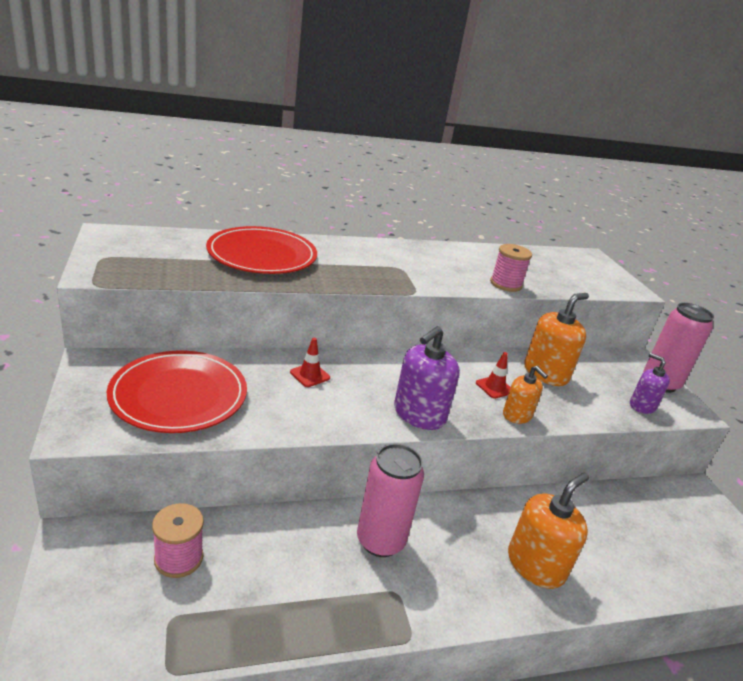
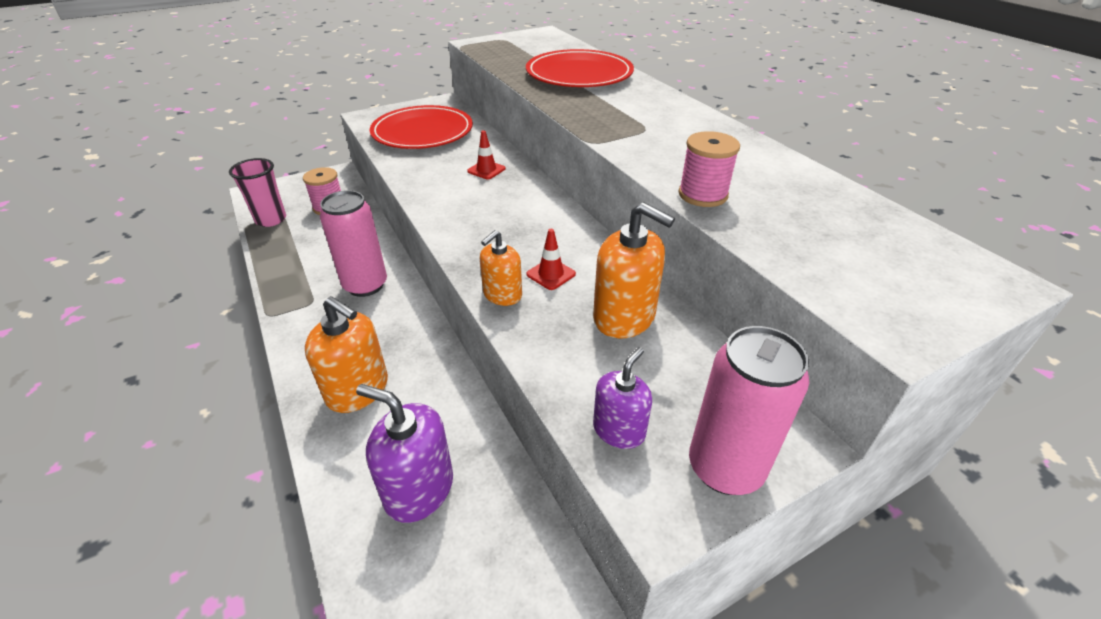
camera: 80 degrees right, 10 degrees up
(169, 635) = (271, 220): none -> pink cup
(419, 414) = (462, 230): purple soap dispenser -> purple soap dispenser (419, 489)

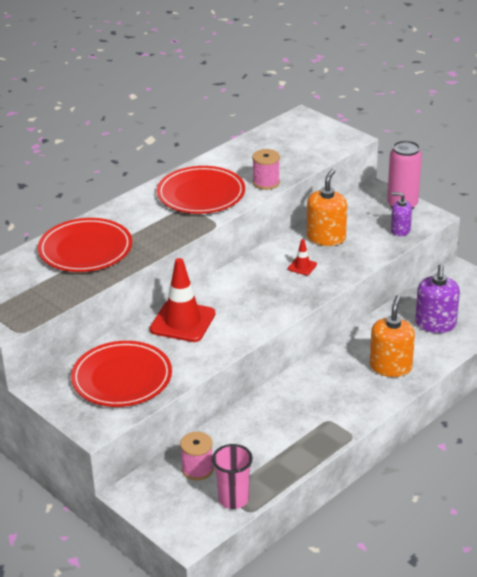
camera: 105 degrees left, 5 degrees down
(365, 285) = (296, 401): pink can -> none
(486, 170) = (182, 322): red traffic cone -> red traffic cone, size x2.19
(502, 294) = (330, 279): orange soap dispenser -> none
(680, 142) = (201, 194): none -> red plate

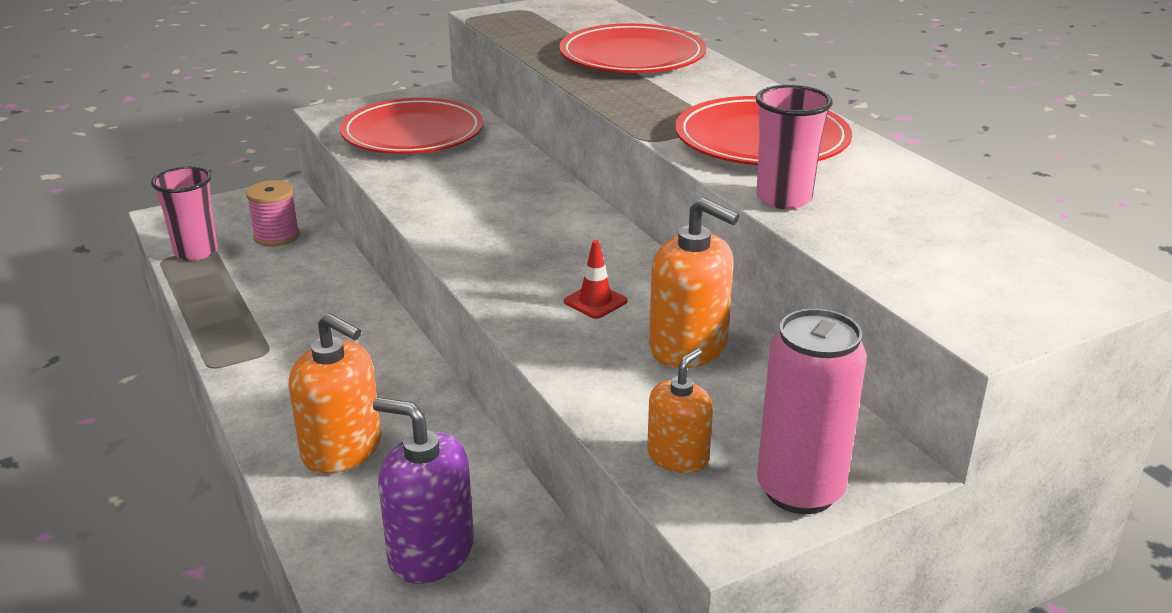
camera: 105 degrees right, 5 degrees down
(182, 322) = (505, 181): red traffic cone -> none
(266, 182) = (783, 198): pink spool -> pink cup
(400, 230) = (678, 457): purple soap dispenser -> orange soap dispenser

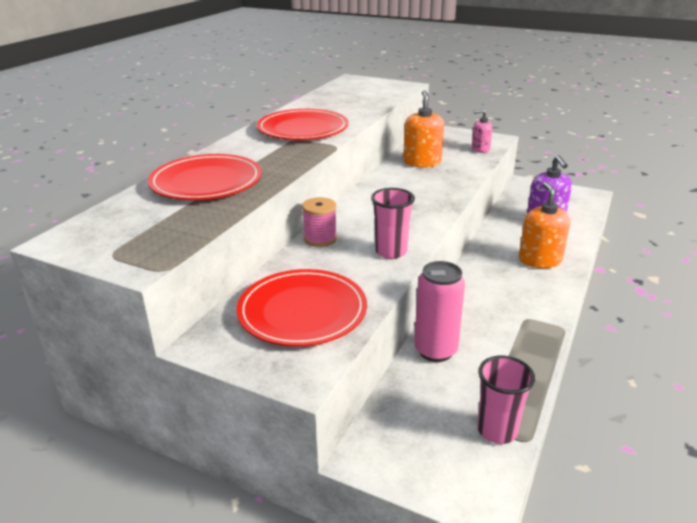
camera: 125 degrees left, 0 degrees up
(276, 236) = (427, 404): pink spool -> pink spool (320, 238)
(595, 301) = (419, 184): red traffic cone -> none
(678, 457) = (480, 149): orange soap dispenser -> pink soap dispenser
(783, 198) = (359, 115): pink cup -> pink cup (391, 252)
(800, 491) = (465, 135): pink can -> pink can (435, 350)

